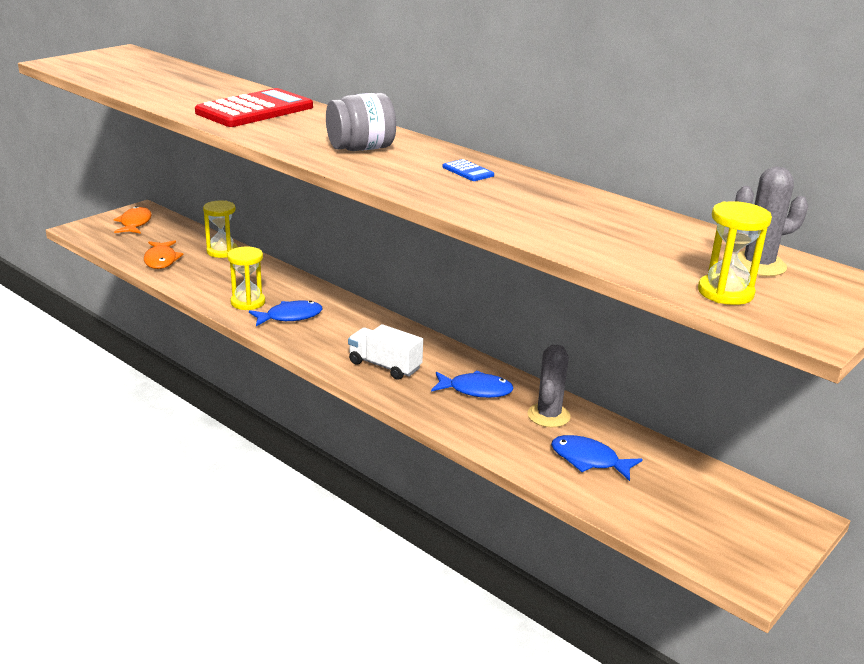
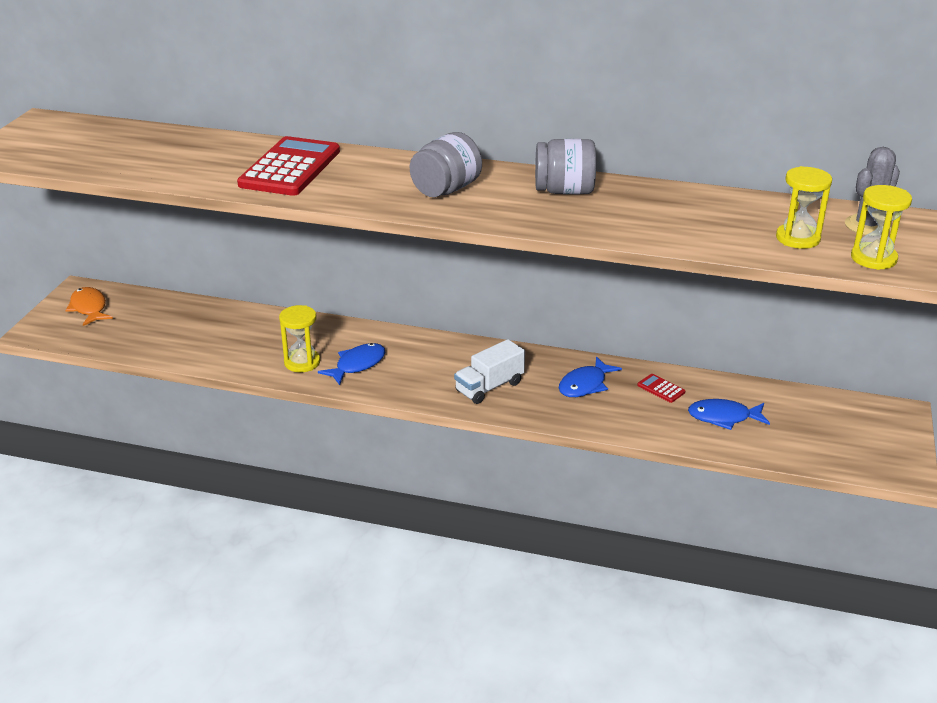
camera: 25 degrees left, 5 degrees up
(161, 260) = (165, 342): orange fish -> none
(222, 251) = (218, 314): yellow hourglass -> yellow hourglass (797, 238)
(384, 366) = (489, 387): white truck -> white truck turned 45 degrees counterclockwise
(468, 171) = (564, 191): blue calculator -> grey jar
(476, 390) = (585, 385): blue fish -> blue fish turned 150 degrees clockwise
(548, 415) = (661, 389): grey cactus -> red calculator

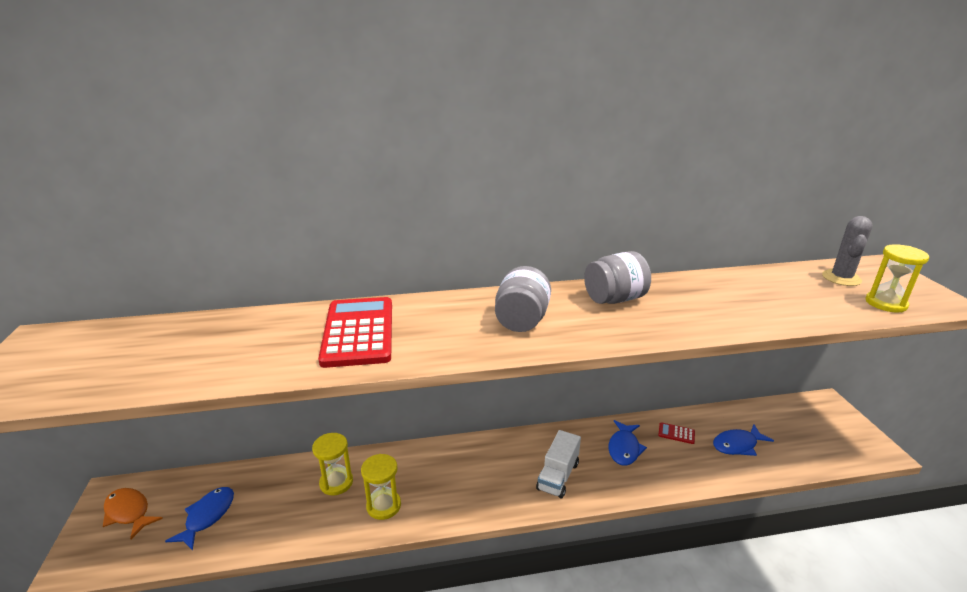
camera: 25 degrees left, 5 degrees down
(357, 365) = (435, 491): blue fish -> blue fish (207, 516)
(797, 238) = (819, 299): yellow hourglass -> yellow hourglass (336, 483)

